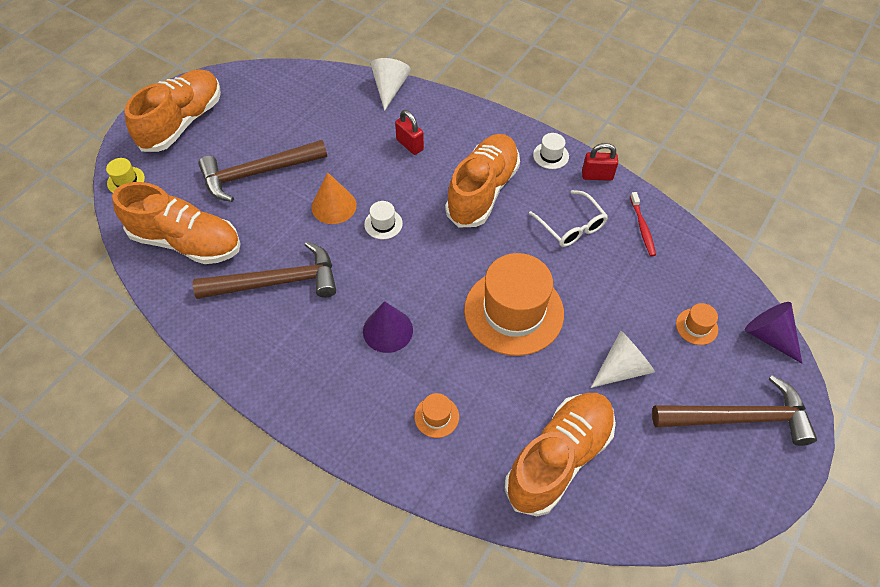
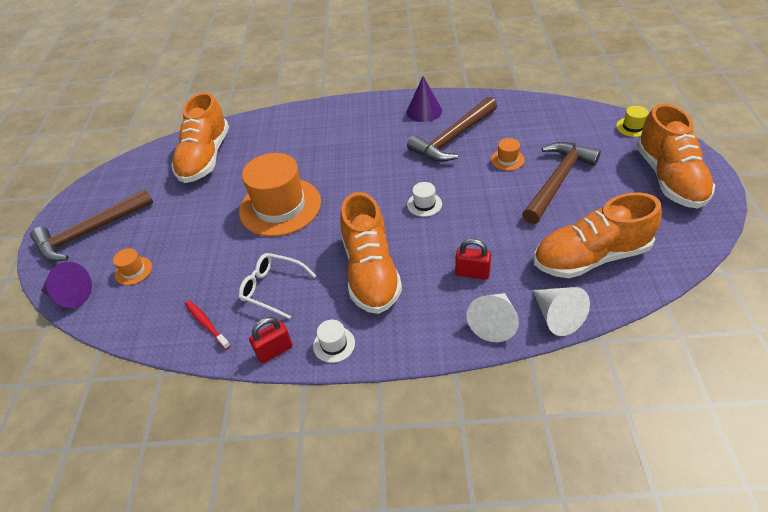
camera: 150 degrees right, 10 degrees down
(186, 242) = (537, 124): orange shoe -> orange shoe (590, 257)
(334, 206) = (474, 194): orange cone -> none
(388, 330) = (356, 154): purple cone -> purple cone (424, 111)
(436, 416) = (290, 138): orange hat -> orange hat (507, 160)
(622, 368) = (183, 217): white cone -> white cone (494, 323)

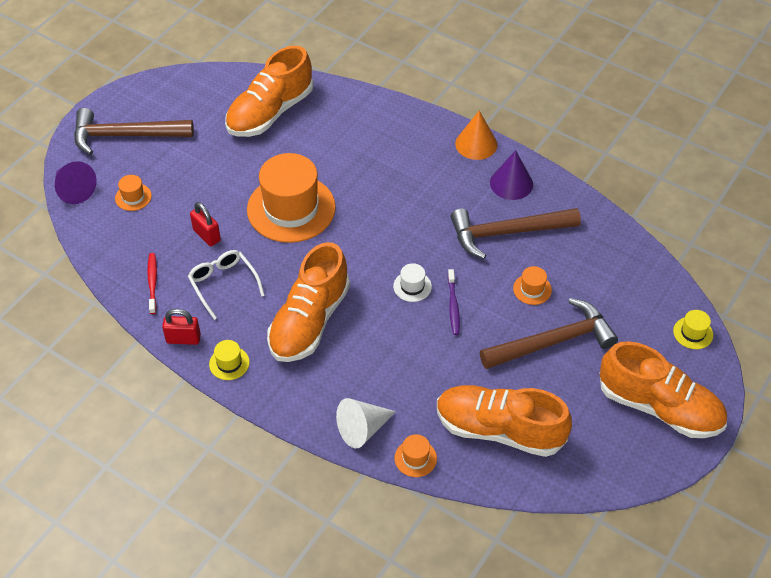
camera: 30 degrees right, 5 degrees up
(334, 344) = (229, 363): white hat -> yellow hat
(376, 102) = (476, 144): none -> orange cone
(467, 199) = (453, 306): none -> purple toothbrush
(472, 273) = (388, 377): red padlock -> red padlock (207, 235)
(557, 317) = (415, 458): white cone -> orange hat
(669, 178) = (659, 407): orange shoe -> orange shoe turned 90 degrees counterclockwise

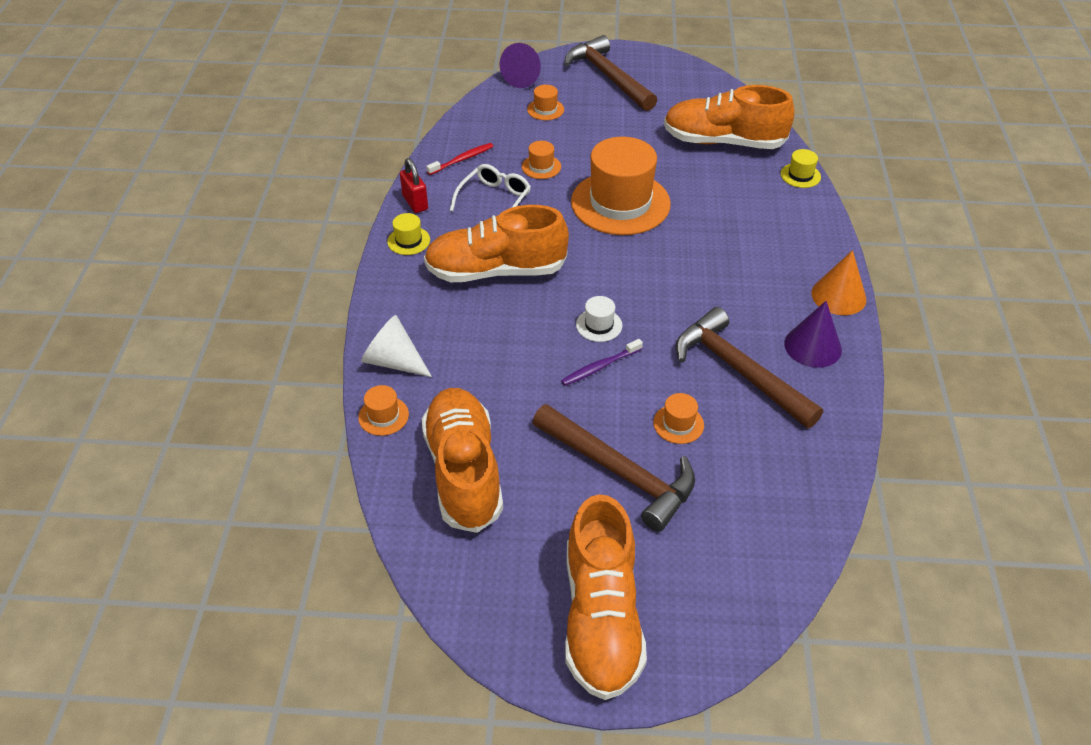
camera: 60 degrees right, 5 degrees down
(207, 235) = (541, 167): red padlock -> orange hat
(693, 333) = (746, 612): yellow hat -> yellow hat (800, 175)

